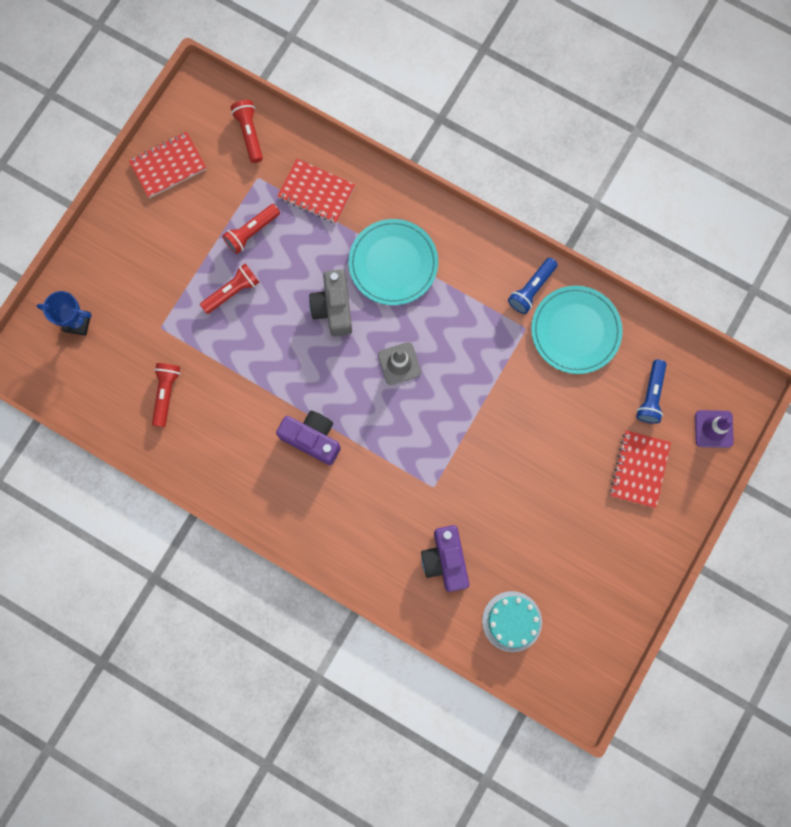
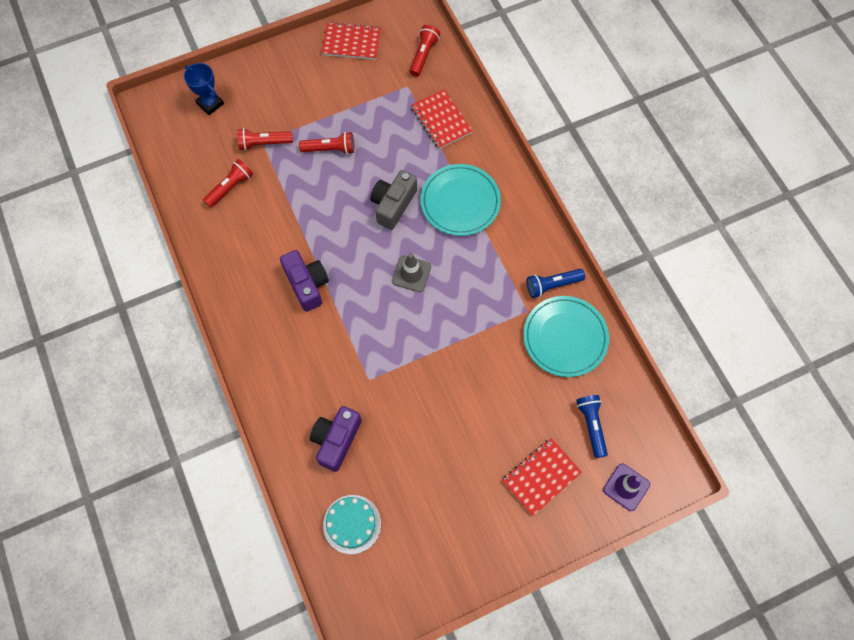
camera: 35 degrees right, 10 degrees down
(252, 232) = (375, 119): red flashlight -> red flashlight (264, 143)
(650, 395) = (591, 426): blue flashlight -> blue flashlight turned 120 degrees clockwise

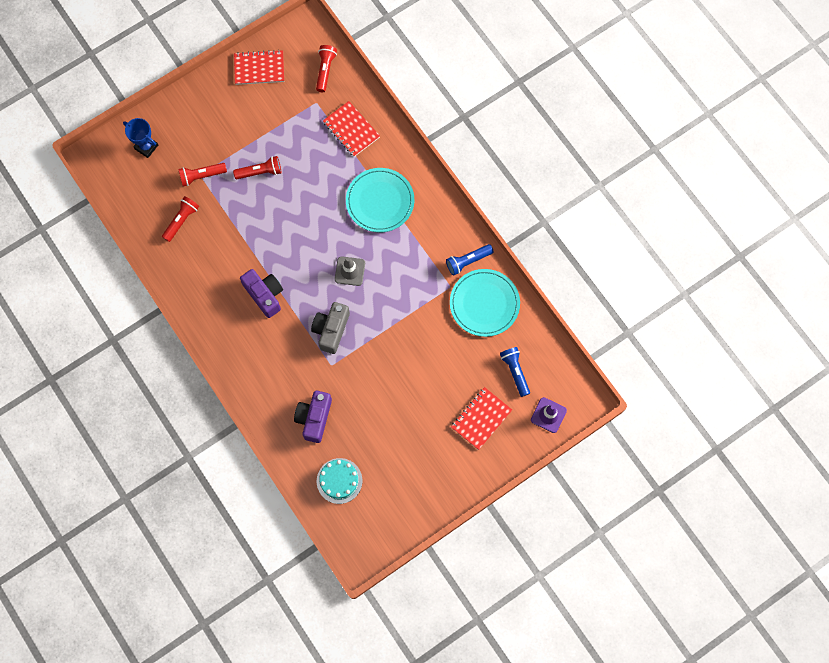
camera: 10 degrees left, 5 degrees up
(393, 205) = (323, 213): grey camera -> grey camera (331, 330)

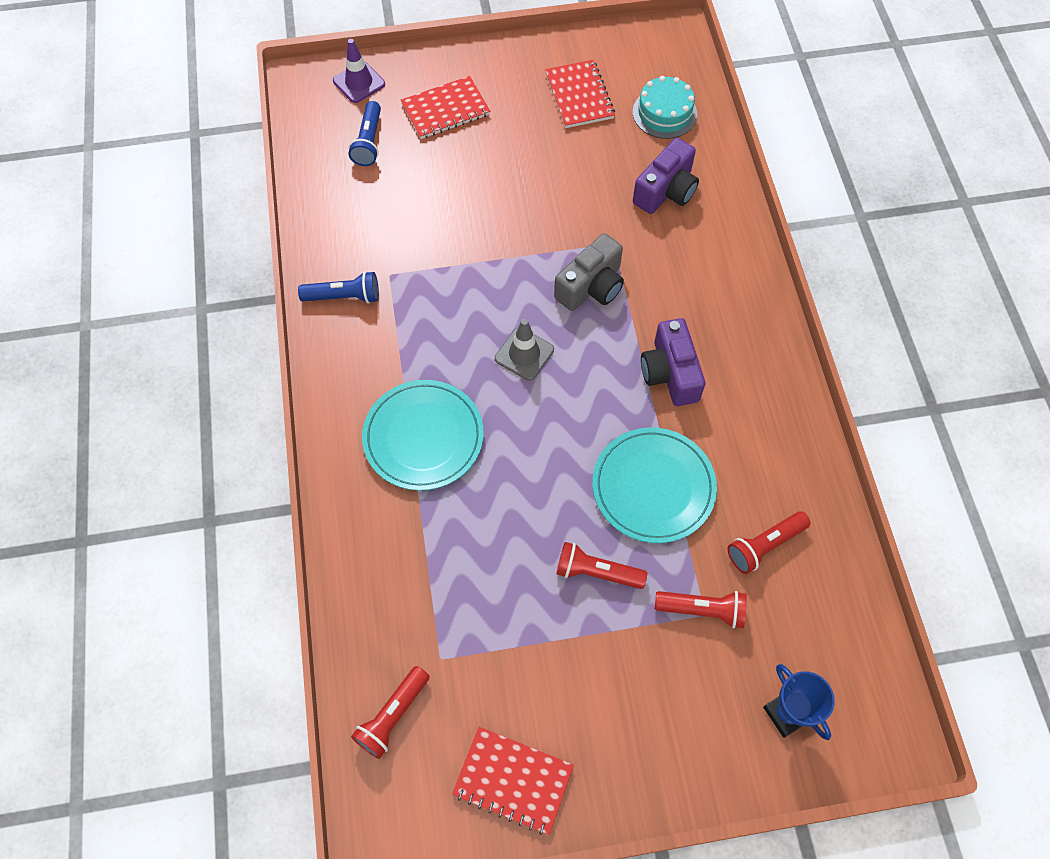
camera: 155 degrees left, 10 degrees down
(351, 130) = (406, 578): red notebook -> red notebook (579, 96)
(484, 304) = (356, 234): turquoise plate -> turquoise plate (653, 487)

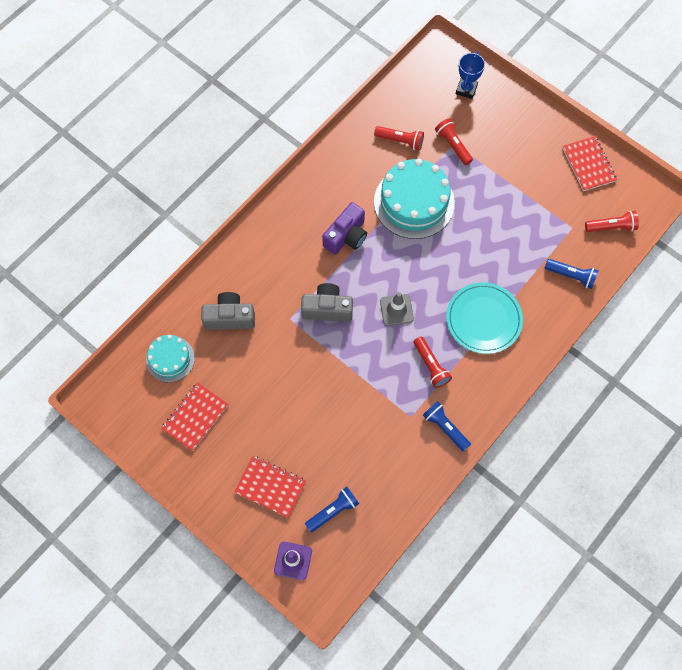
camera: 130 degrees left, 5 degrees up
(378, 592) = (571, 276): none -> blue flashlight
(597, 572) = (476, 196): red flashlight -> red flashlight (430, 365)
(653, 487) = (414, 202): turquoise plate -> turquoise cake
(666, 191) = (230, 317): purple camera -> grey camera

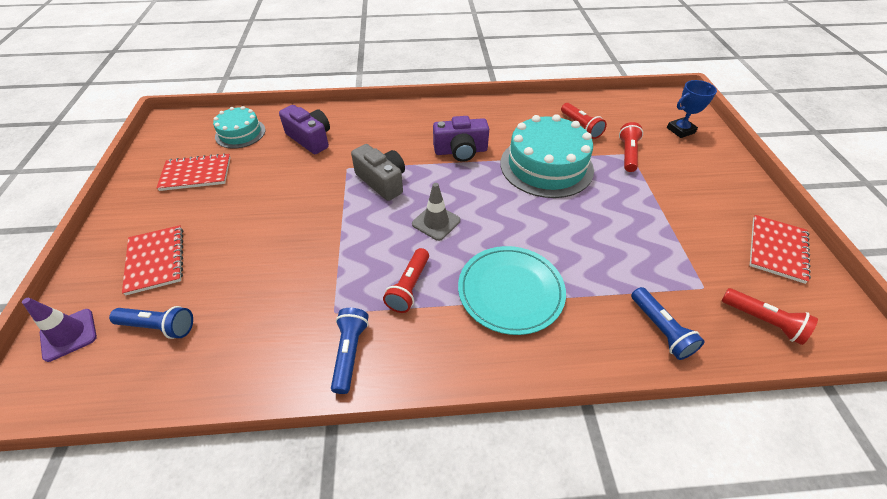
camera: 45 degrees right, 20 degrees down
(230, 317) = (310, 139): grey camera -> purple camera

